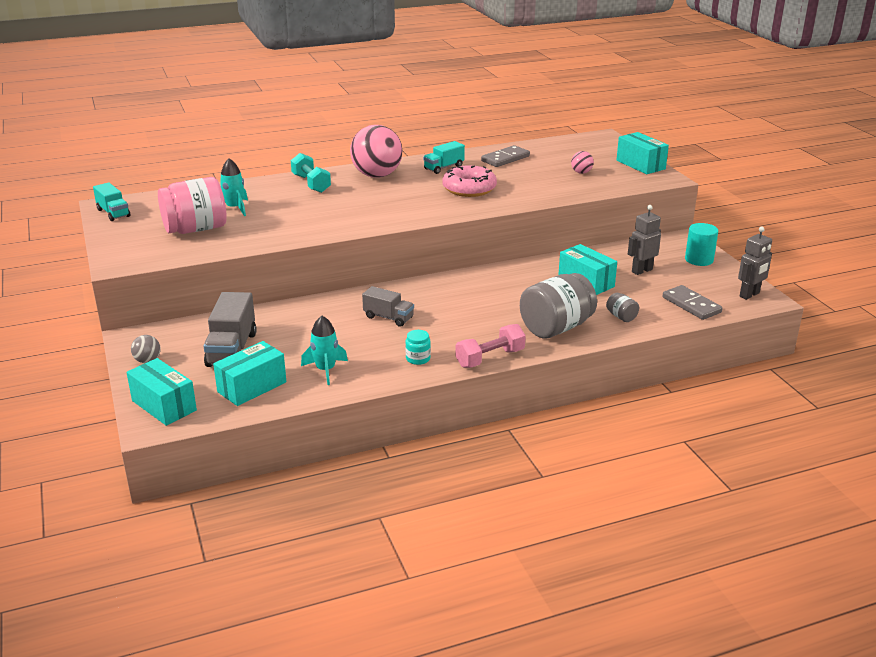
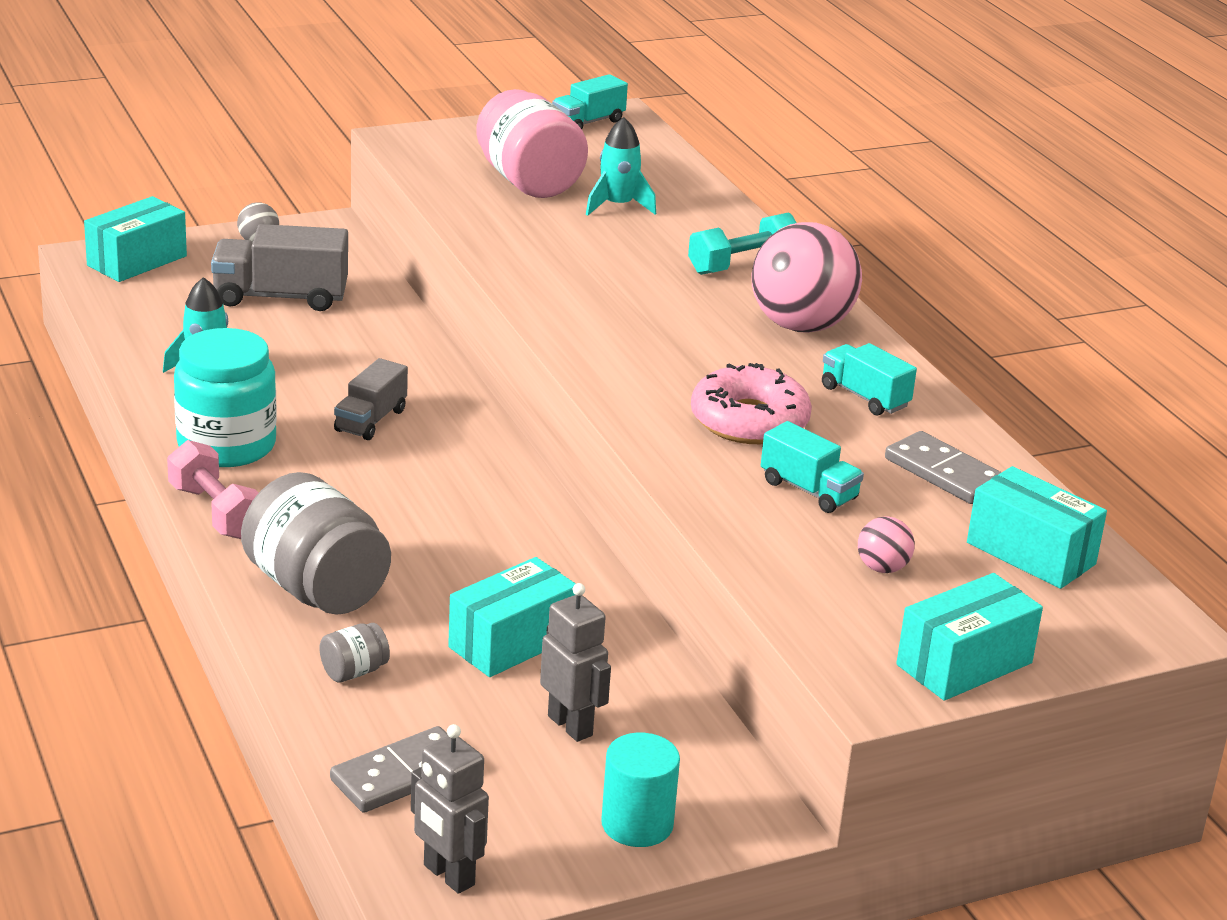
camera: 85 degrees right, 0 degrees up
(252, 387) = (170, 316): turquoise box -> turquoise box (1031, 553)
(418, 359) = (226, 445): turquoise jar -> turquoise jar, size x2.29
(526, 181) = (808, 490): none -> turquoise truck

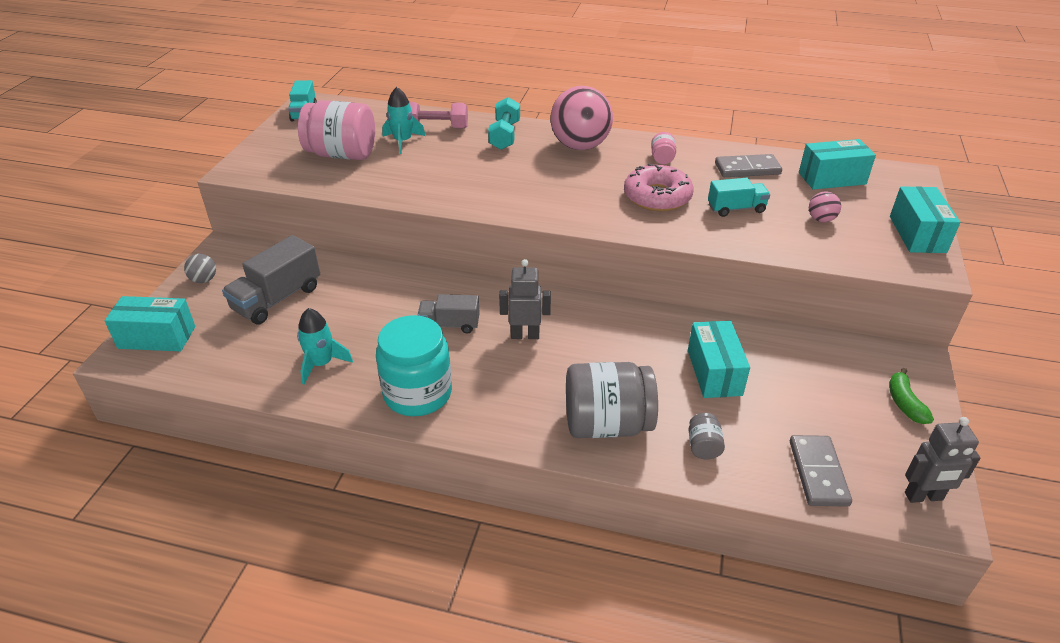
camera: 50 degrees left, 10 degrees up
(137, 261) = (157, 337): turquoise box -> turquoise box turned 75 degrees counterclockwise
(216, 512) = (488, 431): pink dumbbell -> pink dumbbell (436, 127)
(371, 420) = (450, 325): grey truck -> grey truck turned 120 degrees clockwise
(570, 725) = (804, 386): grey robot -> grey robot (525, 335)
(637, 824) = (904, 403): turquoise cylinder -> green banana
(864, 397) = (662, 159): turquoise truck -> pink jar

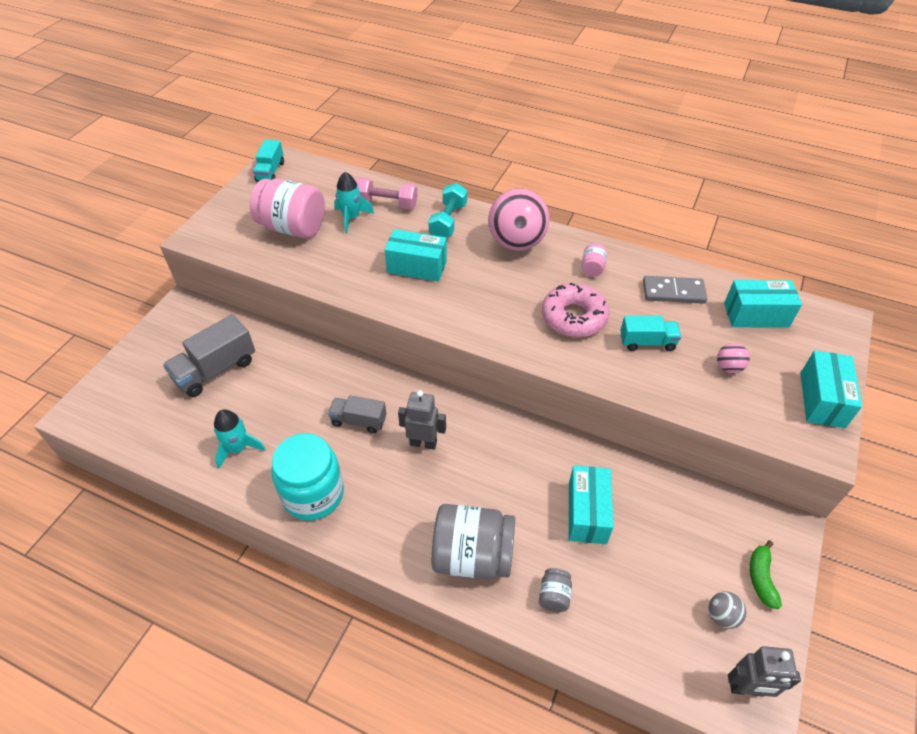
camera: 10 degrees right, 10 degrees up
(157, 337) = (107, 398): turquoise box -> turquoise box (417, 267)
(204, 280) = (158, 340): grey ball -> grey ball (722, 616)
(818, 473) = (653, 644): grey domino -> none

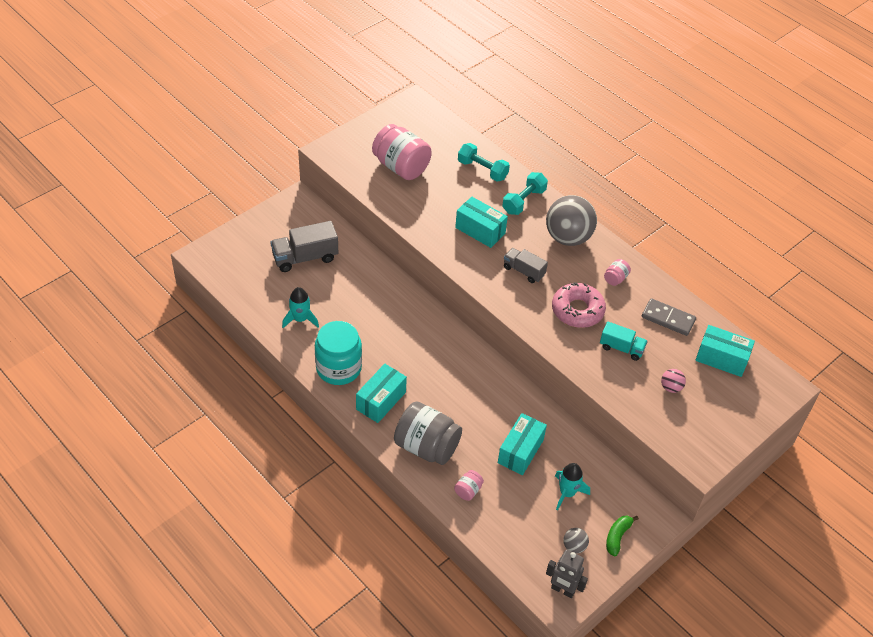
camera: 20 degrees right, 0 degrees up
(270, 172) = (404, 111): turquoise truck -> none
(351, 218) = (449, 173): turquoise rocket -> turquoise rocket (567, 493)
(359, 421) = (391, 331): grey truck -> grey truck (524, 271)
(386, 204) = (482, 170): pink dumbbell -> turquoise dumbbell
(423, 443) = (429, 363): grey robot -> none
(516, 243) = (568, 237): pink ball -> grey ball
(554, 595) = (468, 490): grey jar -> pink jar
(822, 399) = (725, 434): turquoise box -> turquoise box (381, 401)

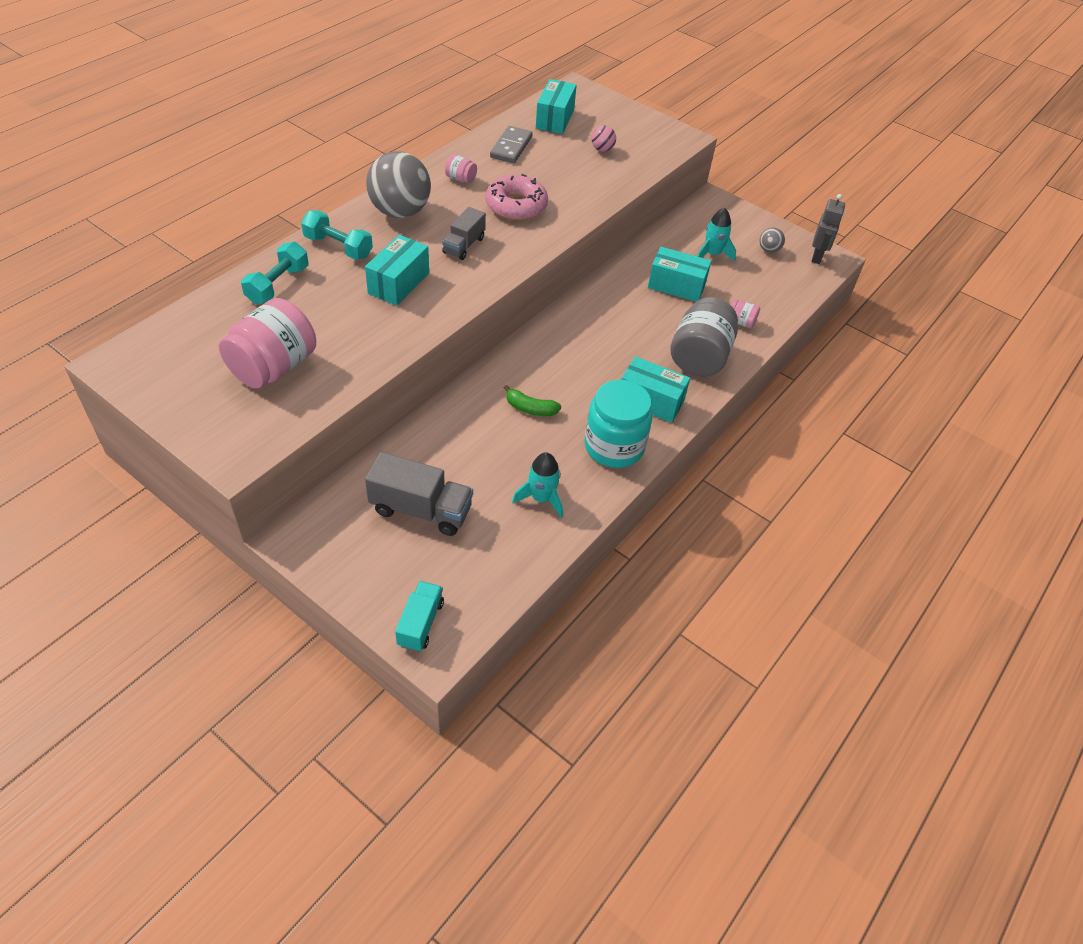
camera: 100 degrees left, 0 degrees up
(305, 257) = (421, 510): grey truck -> grey truck turned 45 degrees counterclockwise
(617, 537) = (745, 224): green banana -> green banana (530, 408)
(621, 348) = (561, 177): turquoise truck -> turquoise truck (420, 623)

